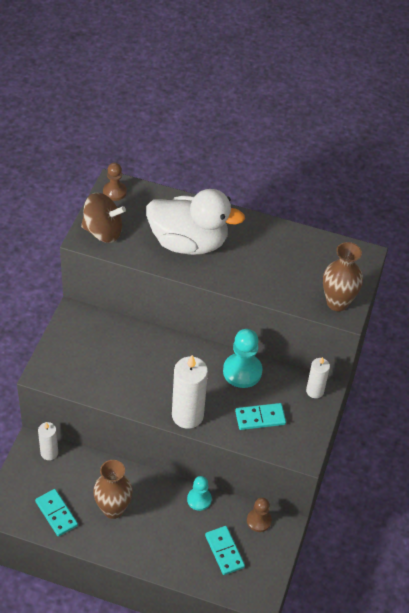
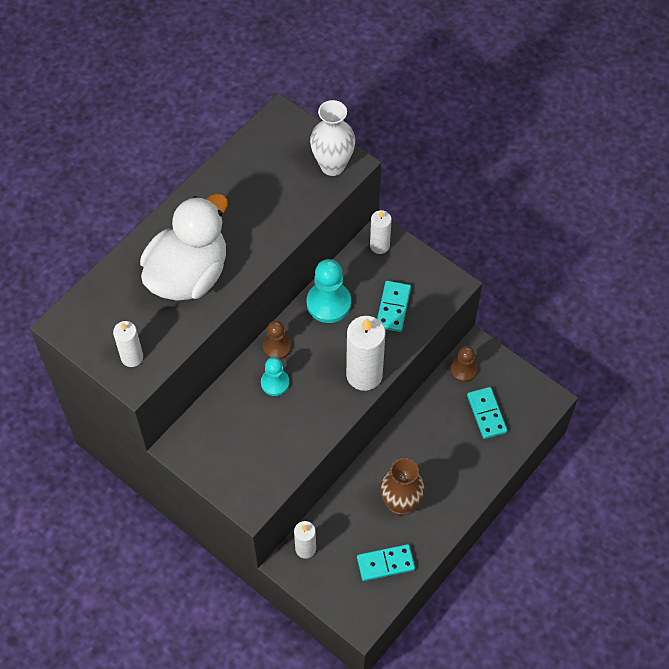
camera: 65 degrees left, 10 degrees up
(103, 231) = (132, 357): brown spinning top -> white candle
(114, 192) = (75, 326): brown pawn -> brown pawn (277, 347)
(199, 499) = (419, 417): turquoise pawn -> turquoise pawn (275, 383)
(224, 551) = (486, 414): turquoise domino -> turquoise domino turned 75 degrees clockwise
(337, 302) = (332, 165): brown vase -> white vase

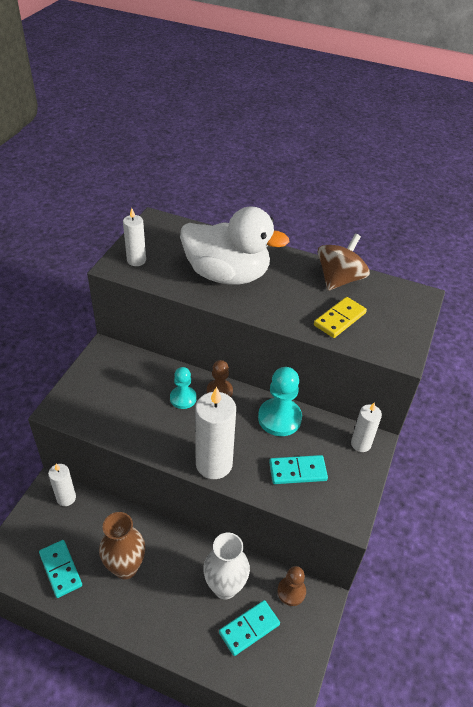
camera: 70 degrees right, 15 degrees down
(232, 175) = (339, 279): none -> brown spinning top
(289, 196) = (339, 319): none -> yellow domino
(332, 165) = (392, 342): white vase -> white vase (225, 587)

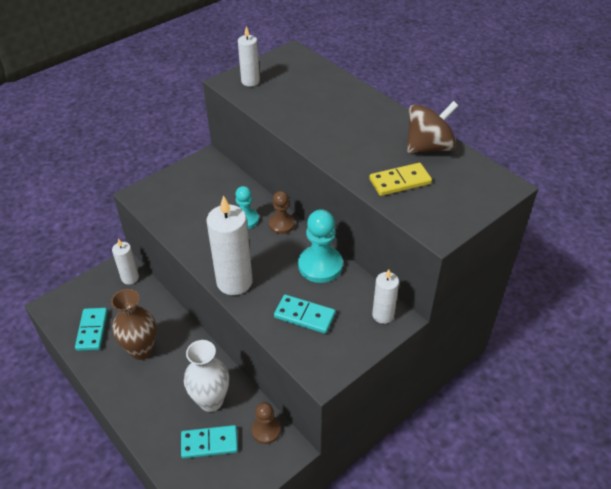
camera: 30 degrees right, 0 degrees up
(227, 275) = (322, 114): white duck -> none

